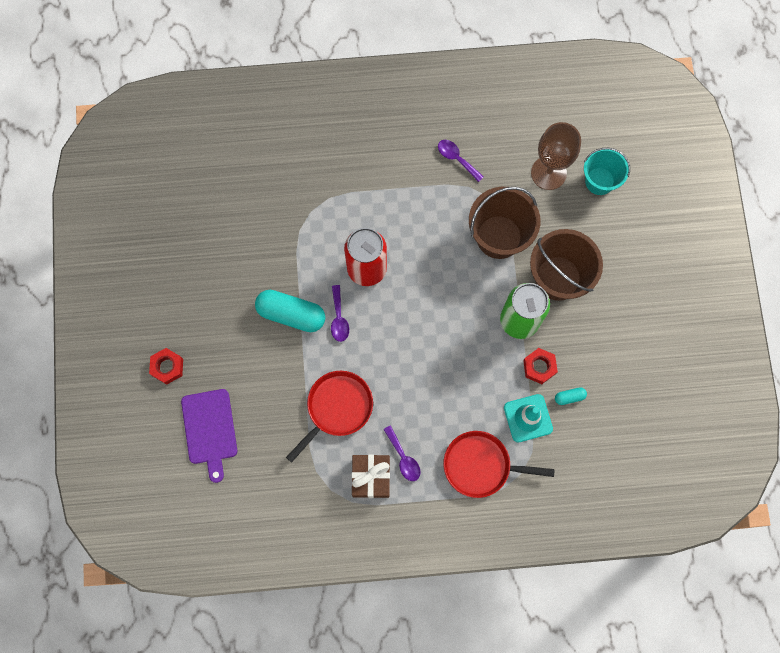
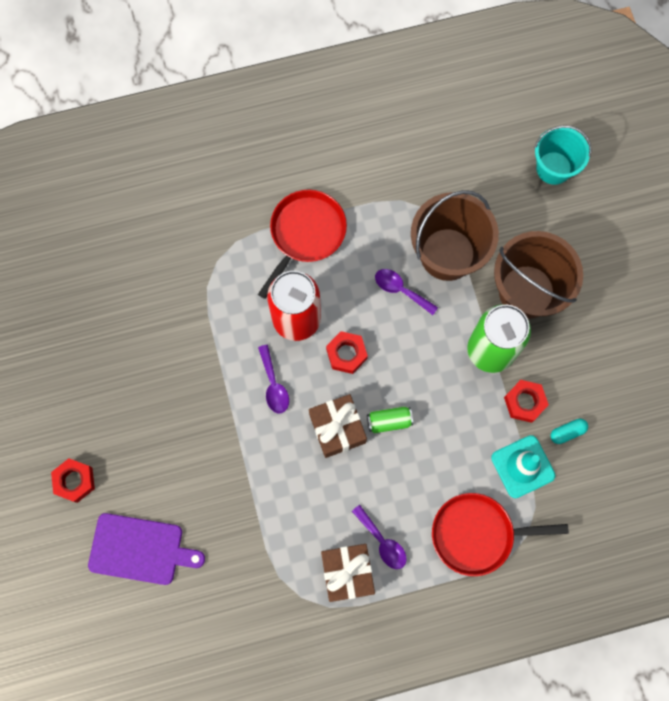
camera: 10 degrees left, 0 degrees up
(210, 429) = (140, 549): purple cutting board -> purple cutting board turned 60 degrees counterclockwise
(291, 314) = (215, 390): turquoise capsule -> none
(337, 408) = (291, 495): red pan -> red pan (305, 234)
(384, 362) = (337, 428): none -> brown gift
(402, 303) = (346, 354): none -> red nut
(426, 363) = (389, 421): none -> green can
(456, 159) = (380, 169): purple spoon -> purple spoon (401, 290)
(548, 173) = (492, 168): brown goblet -> none

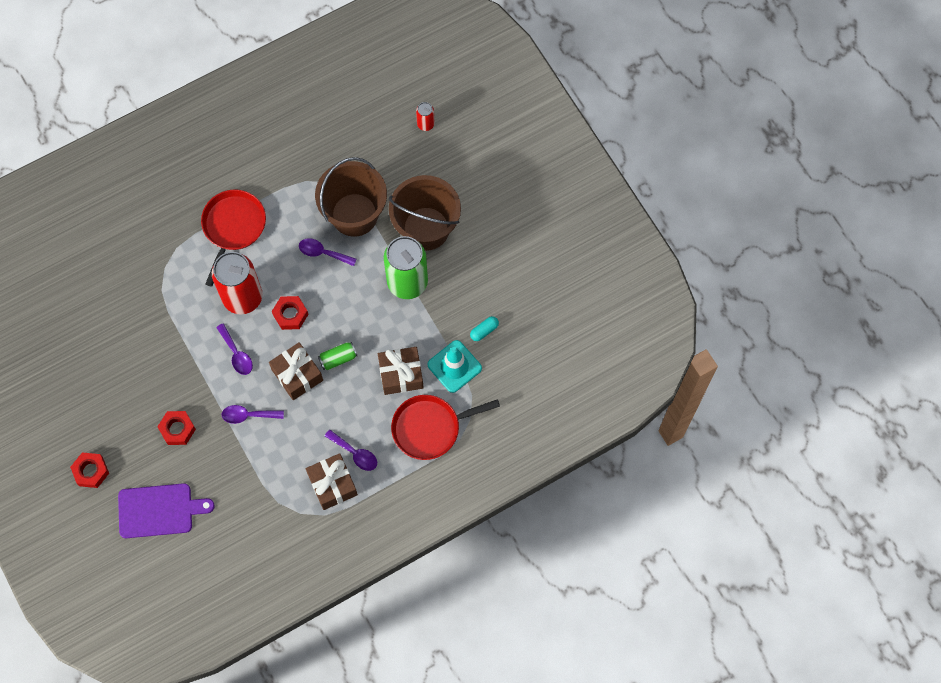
camera: 15 degrees left, 5 degrees down
(269, 462) = (248, 415): none -> purple spoon
(458, 460) = (401, 374): none -> brown gift
(524, 402) = (444, 316): red nut -> red nut (177, 429)
(553, 168) = (425, 124): turquoise bucket -> red can

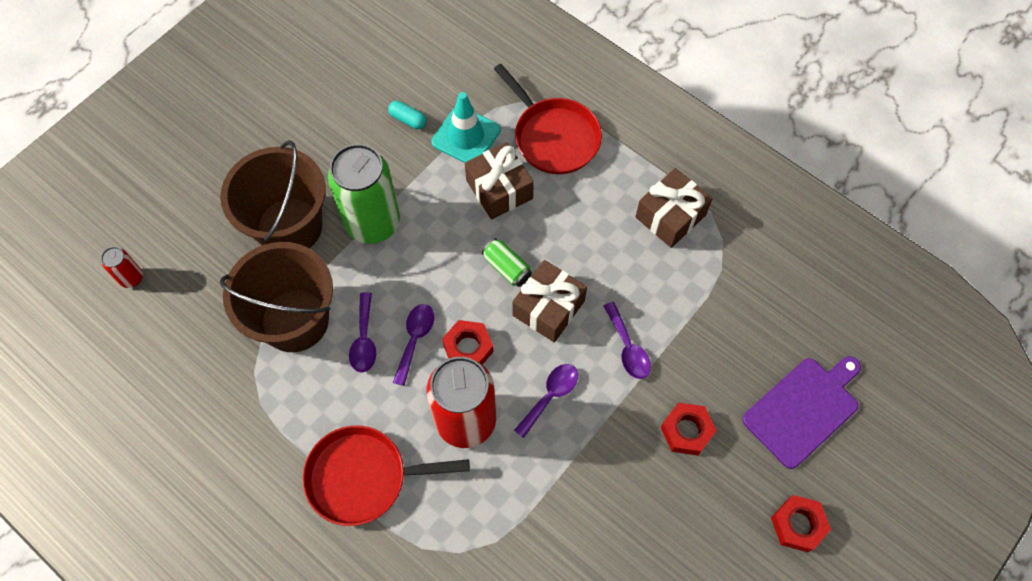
camera: 110 degrees left, 5 degrees down
(159, 510) = (803, 409): purple cutting board -> purple cutting board turned 75 degrees clockwise
(355, 453) = (620, 205): purple spoon -> purple spoon (415, 339)

